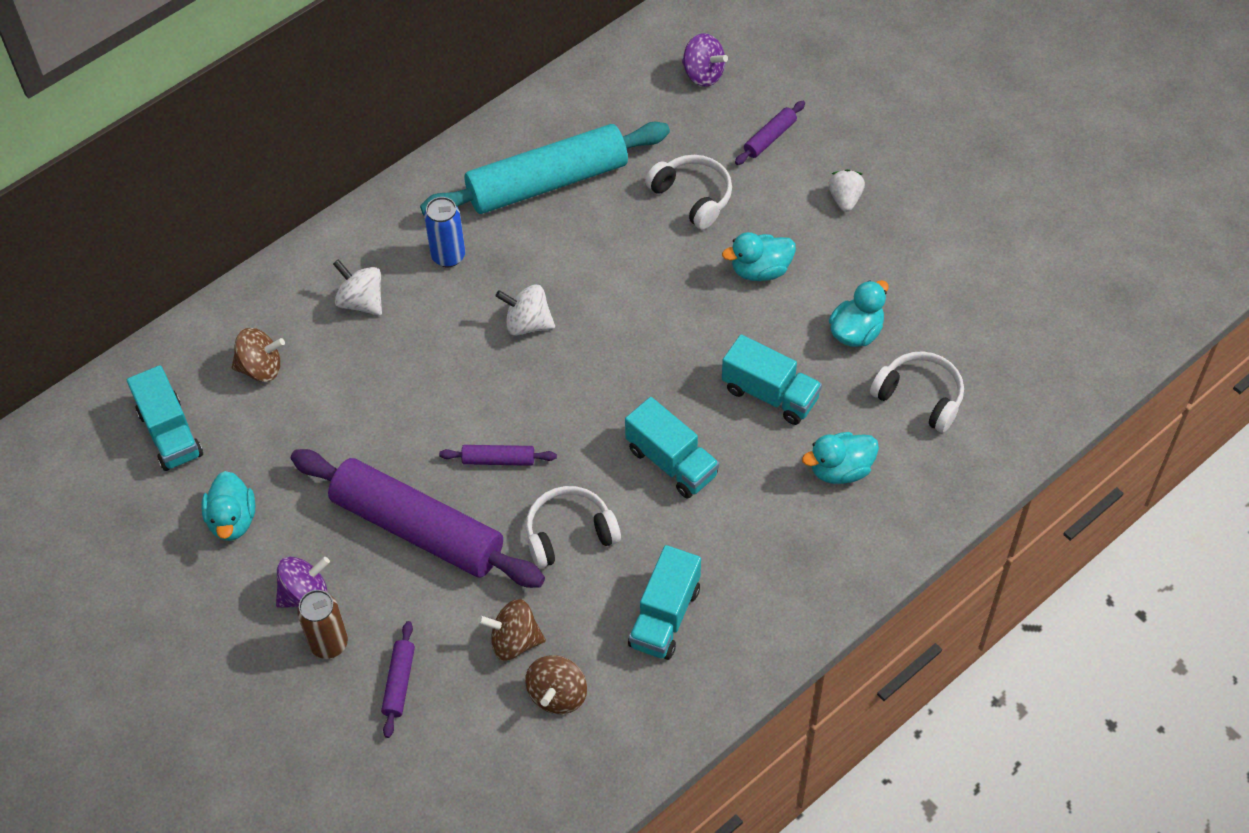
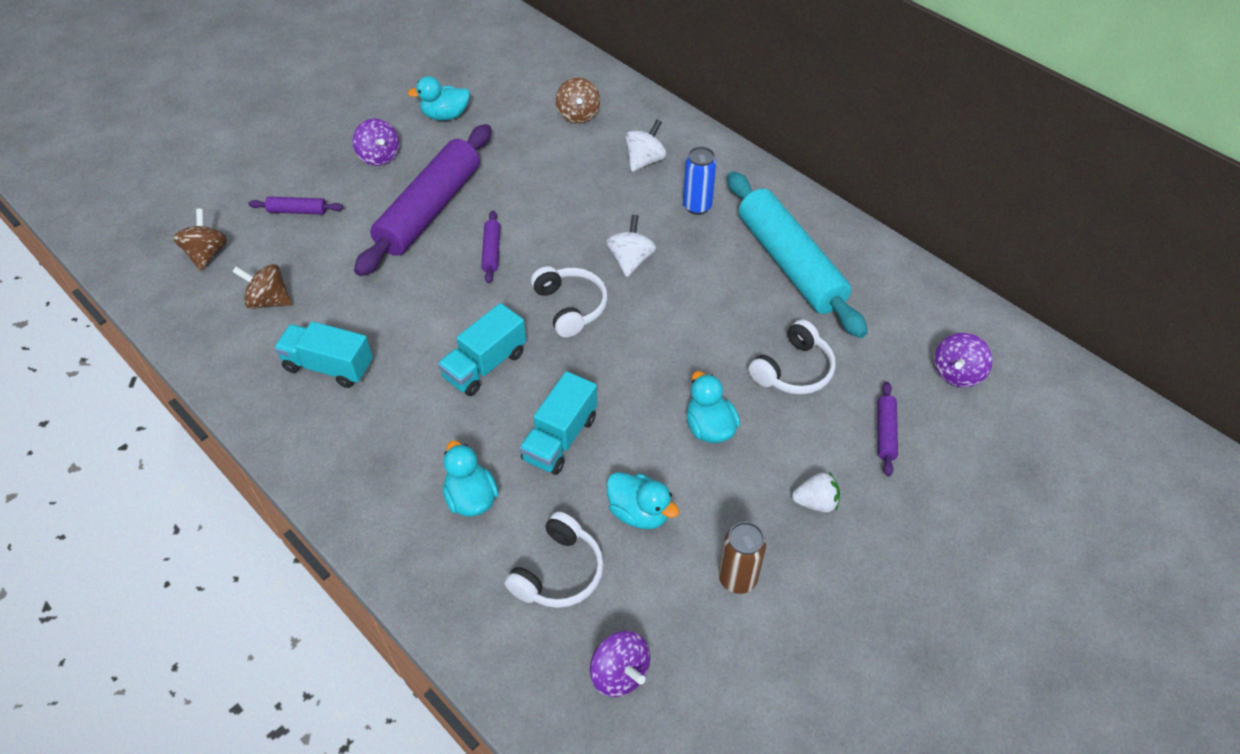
camera: 85 degrees right, 5 degrees down
(170, 433) = (520, 79): turquoise truck -> none
(329, 644) = (336, 172): brown can -> brown can (737, 578)
(514, 641) = (321, 272): brown spinning top -> brown spinning top (207, 254)
(569, 533) = (417, 299): white headphones -> white headphones (571, 306)
(770, 138) = (885, 432): purple rolling pin -> purple rolling pin turned 60 degrees clockwise
(1015, 354) = (619, 673): none -> purple spinning top

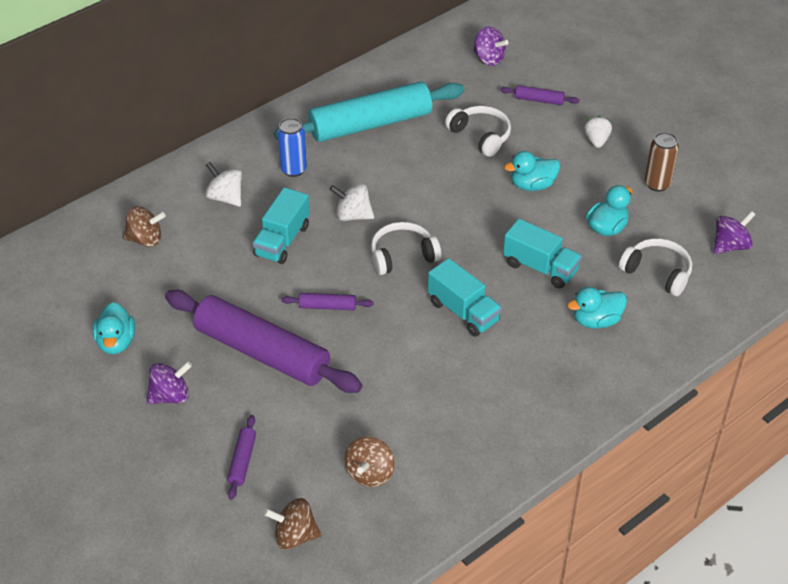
camera: 85 degrees left, 5 degrees down
(329, 366) = (457, 419): turquoise truck -> turquoise truck (282, 240)

